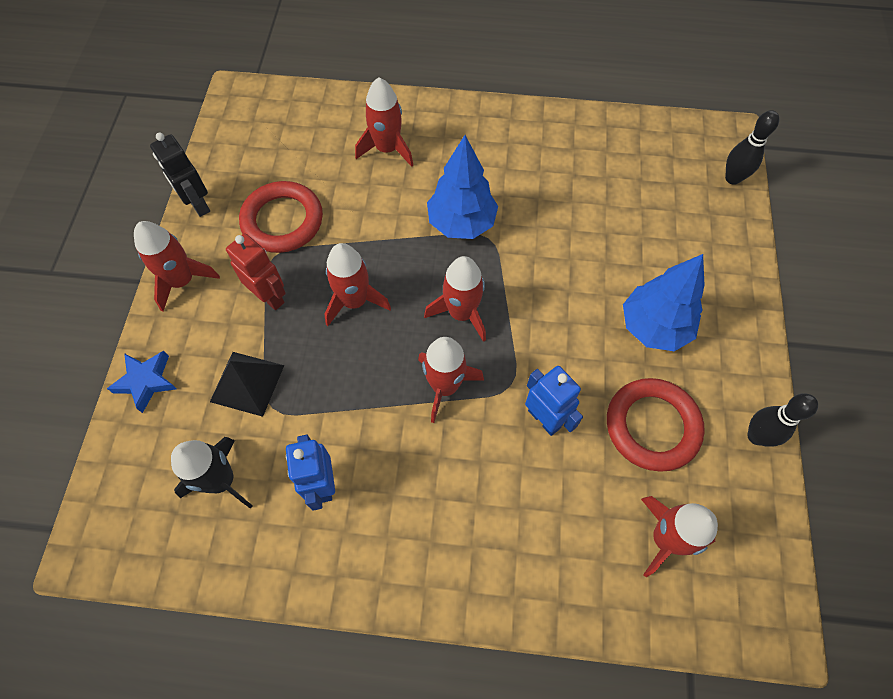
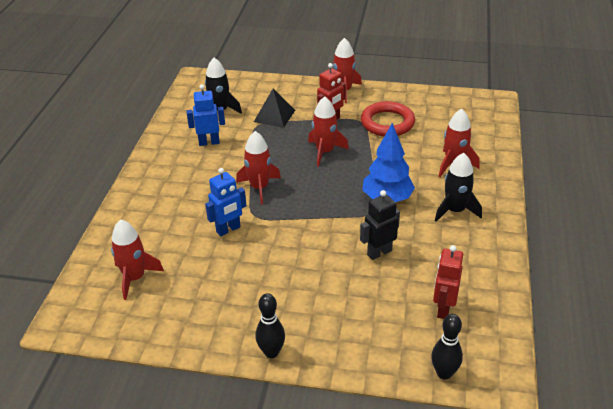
camera: 95 degrees right, 25 degrees down
(146, 381) = (281, 85): blue star -> none
(198, 205) = (399, 92): black robot -> black robot (379, 252)
(461, 313) = (312, 196): red rocket -> none
(479, 153) = (455, 210): none -> black rocket
(645, 174) = (443, 309): none -> red robot
(652, 426) = (211, 282): red ring -> none
(654, 327) = (290, 293): blue tree -> none
(756, 436) = (190, 339): black bowling pin -> black bowling pin (271, 352)

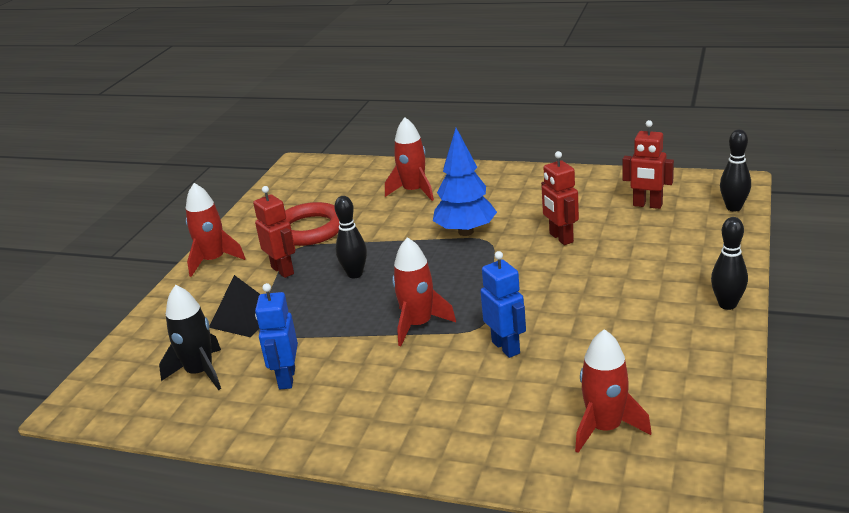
camera: 80 degrees left, 10 degrees down
(325, 152) = (355, 274): red rocket -> black bowling pin
(379, 252) = (561, 238): black robot -> red robot
(455, 210) = (495, 194): black rocket -> none

